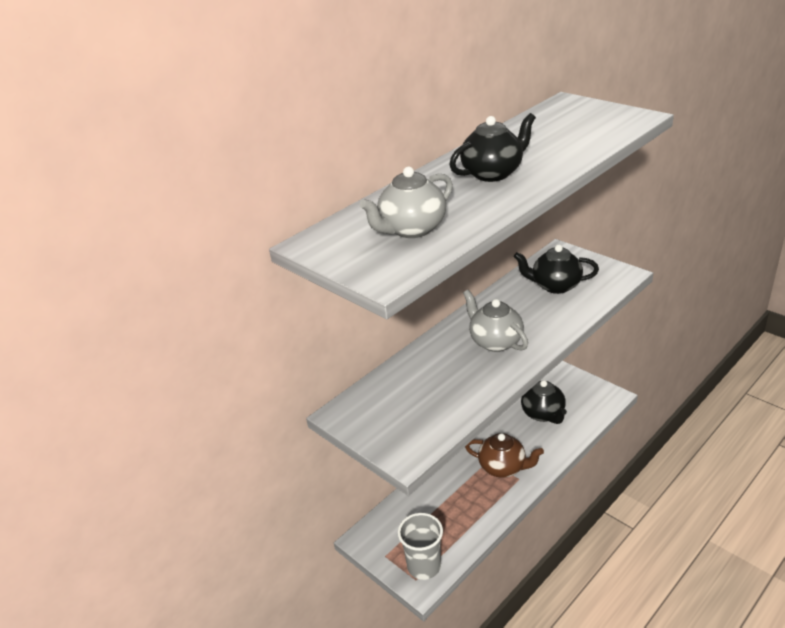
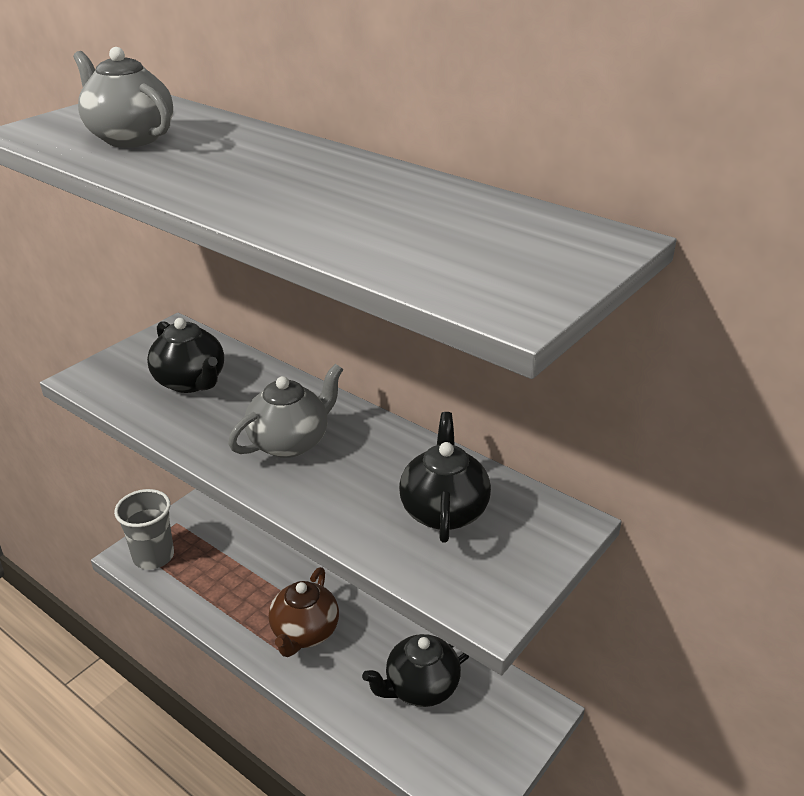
camera: 80 degrees right, 0 degrees up
(493, 173) = (277, 178): black teapot -> black teapot (191, 382)

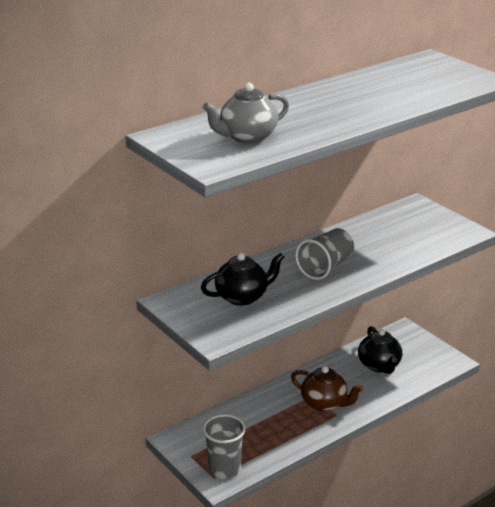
camera: 75 degrees left, 5 degrees down
(290, 442) = (325, 267): grey teapot -> grey cup
(443, 510) = (399, 231): black teapot -> none

